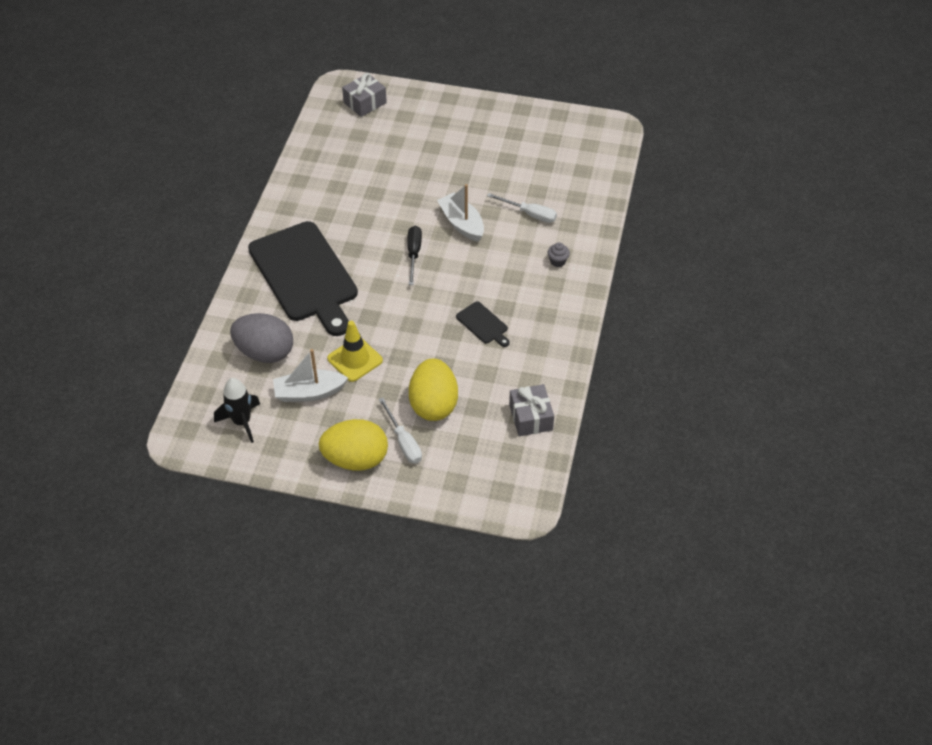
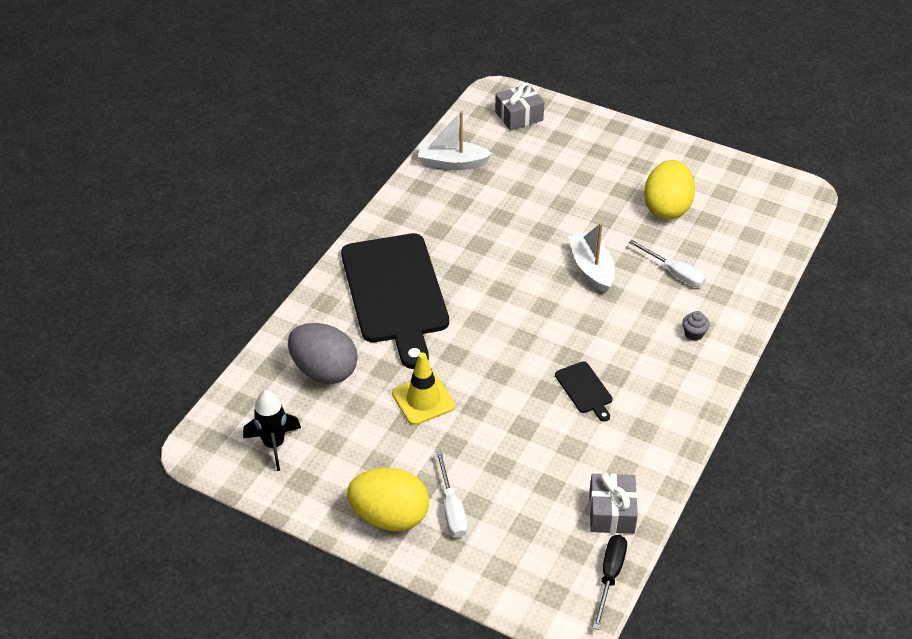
camera: 15 degrees right, 5 degrees down
(309, 392) = (360, 427): white boat -> white boat (452, 163)
(414, 254) = (526, 293): black screwdriver -> black screwdriver (610, 576)
(433, 404) = (499, 472): yellow egg -> yellow egg (666, 208)

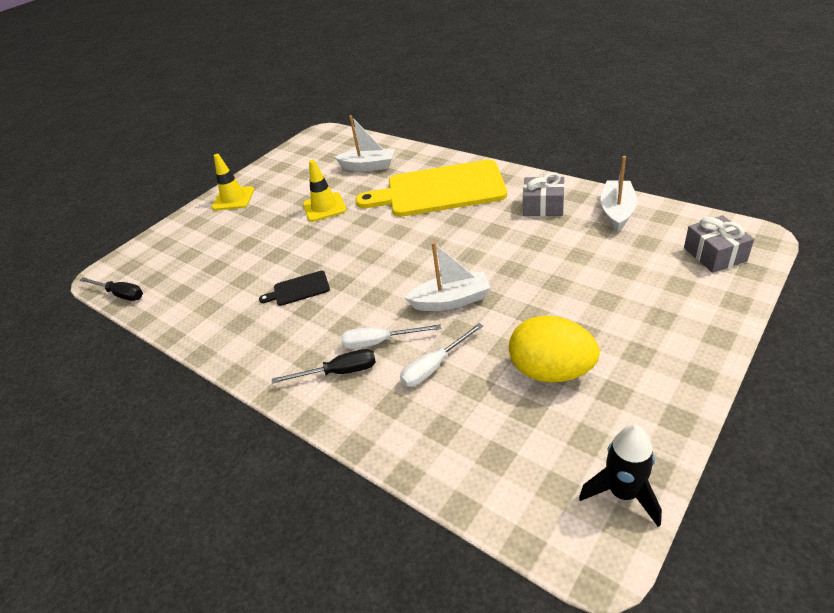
camera: 105 degrees right, 5 degrees down
(274, 444) = (313, 155): black rocket -> black rocket (623, 493)
(324, 371) = (368, 166): grey egg -> white boat
(390, 516) = (233, 199): yellow egg -> yellow traffic cone
(395, 293) = (440, 190): black cutting board -> yellow cutting board
(451, 508) = (224, 222): white screwdriver -> white screwdriver (380, 342)
(611, 512) = (171, 298): grey gift -> grey gift (543, 206)
(693, 334) = (339, 372): grey cupcake -> black screwdriver

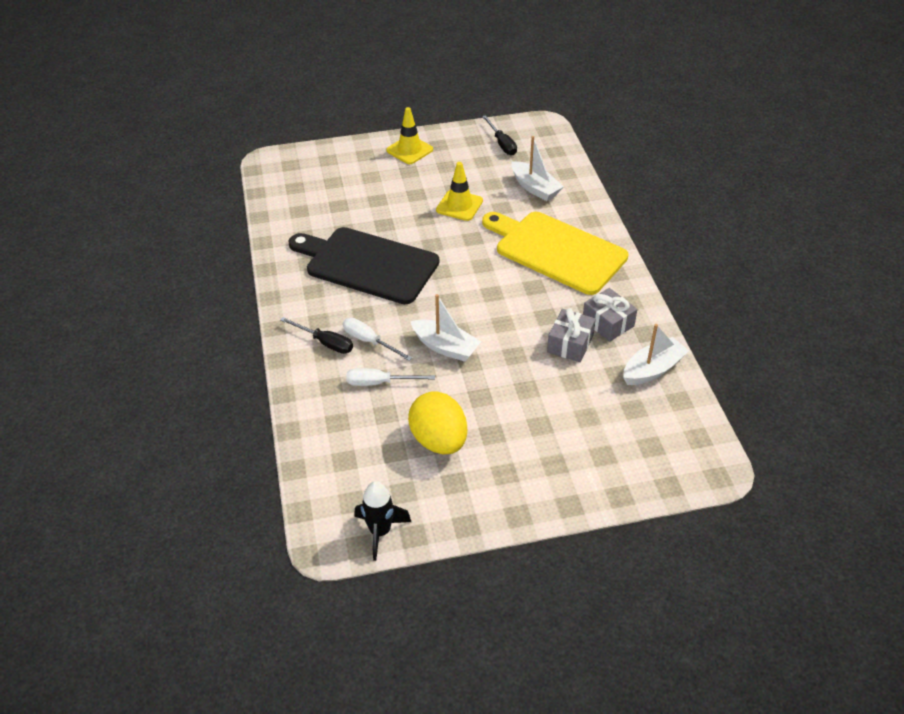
camera: 35 degrees right, 5 degrees up
(120, 294) = (265, 186): black screwdriver -> black screwdriver (501, 144)
(299, 289) = (367, 264): black cutting board -> black cutting board, size x2.48
(714, 254) = (664, 455): grey gift -> grey gift (570, 344)

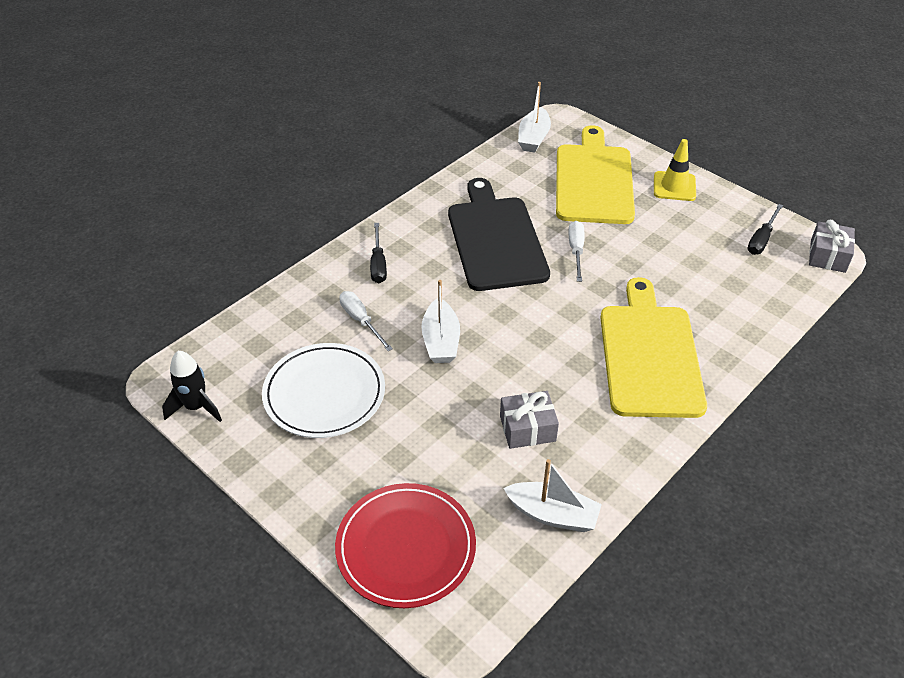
camera: 55 degrees right, 0 degrees up
(360, 182) = (594, 180): none -> yellow cutting board
(369, 341) = (404, 289): white screwdriver -> white screwdriver (576, 251)
(439, 440) = (324, 393): yellow egg -> white plate
(459, 205) = (636, 256): yellow traffic cone -> none
(535, 188) = (725, 294): white boat -> white boat (533, 138)
(608, 323) = (586, 445): grey gift -> grey gift (828, 256)
(625, 460) = (406, 547): none -> red plate

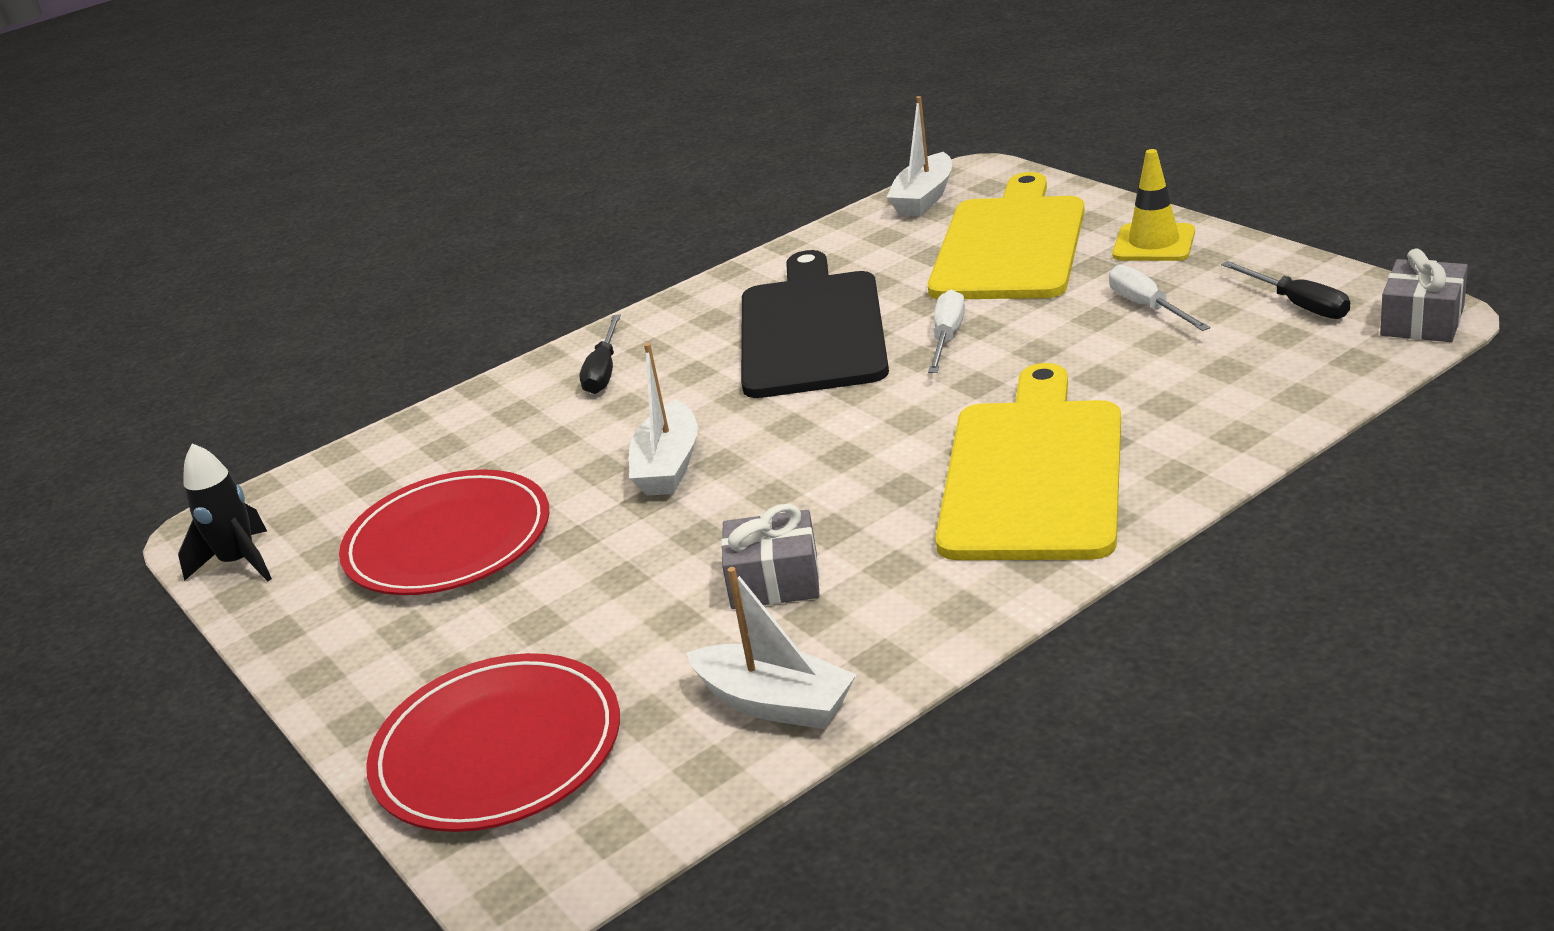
camera: 15 degrees right, 15 degrees down
(324, 393) = (448, 541): white plate -> red plate
(361, 321) = (546, 444): white screwdriver -> white screwdriver (1148, 307)
(761, 239) = (1297, 305): black screwdriver -> black screwdriver turned 75 degrees counterclockwise

